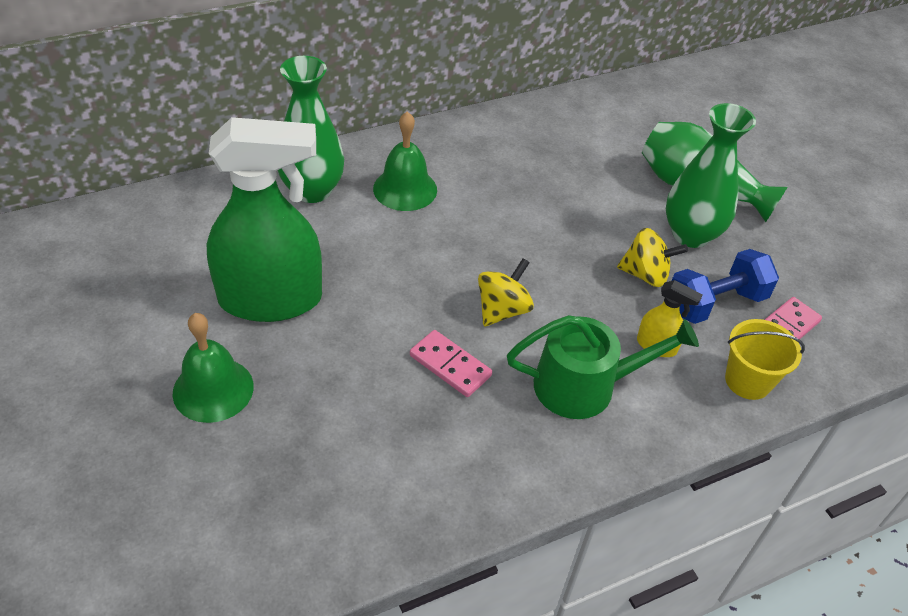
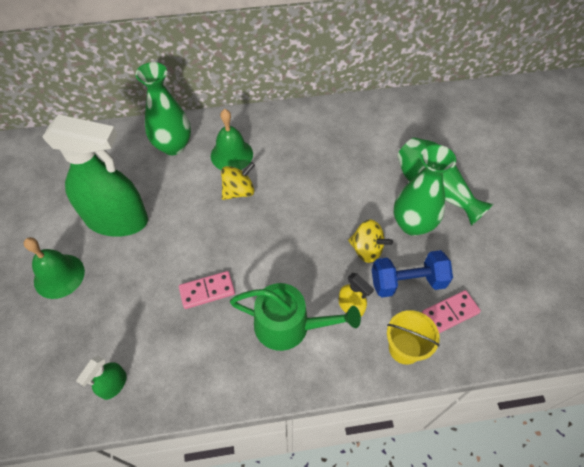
camera: 20 degrees right, 10 degrees up
(367, 514) = (113, 385): none -> green spray bottle
(450, 366) = (207, 291): pink domino -> pink domino turned 75 degrees counterclockwise
(502, 310) = (258, 257): yellow spinning top -> yellow spinning top (239, 191)

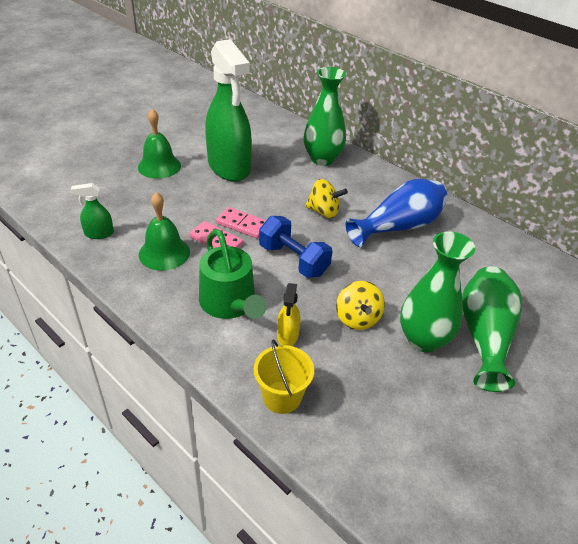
camera: 50 degrees right, 15 degrees down
(231, 155) = (352, 191): green bell -> green bell (164, 253)
(297, 156) = (398, 227): none -> blue vase
(407, 282) = (355, 365): blue dumbbell -> blue dumbbell (293, 260)
(450, 313) = (355, 417): pink domino -> pink domino (242, 224)

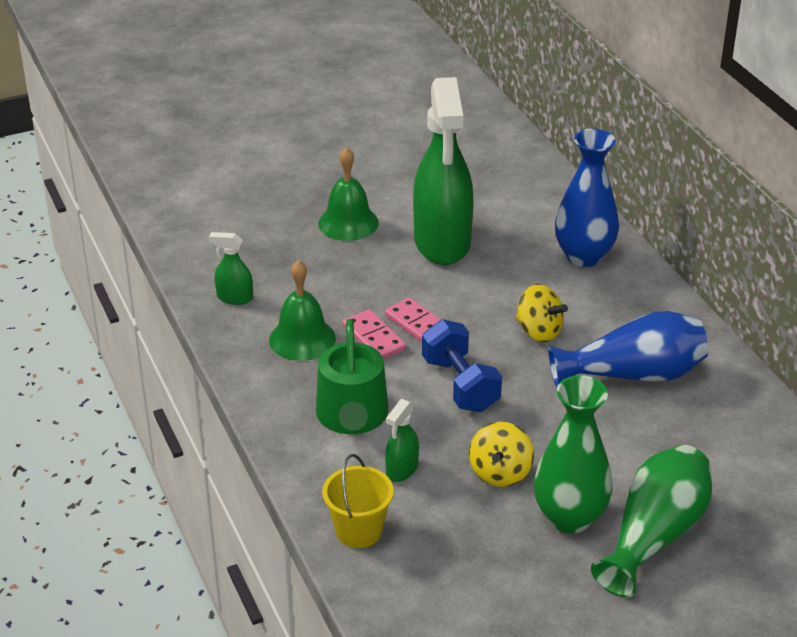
camera: 25 degrees right, 5 degrees down
(287, 336) = (401, 470): yellow spray bottle -> green spray bottle
(322, 159) = (584, 256): green vase -> blue vase

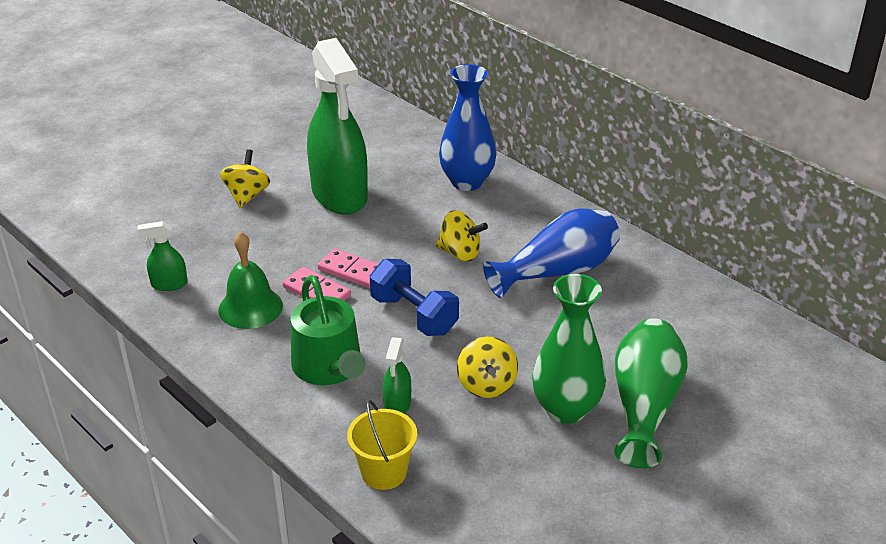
camera: 20 degrees left, 0 degrees up
(348, 223) = (247, 195): green bell -> yellow spinning top

